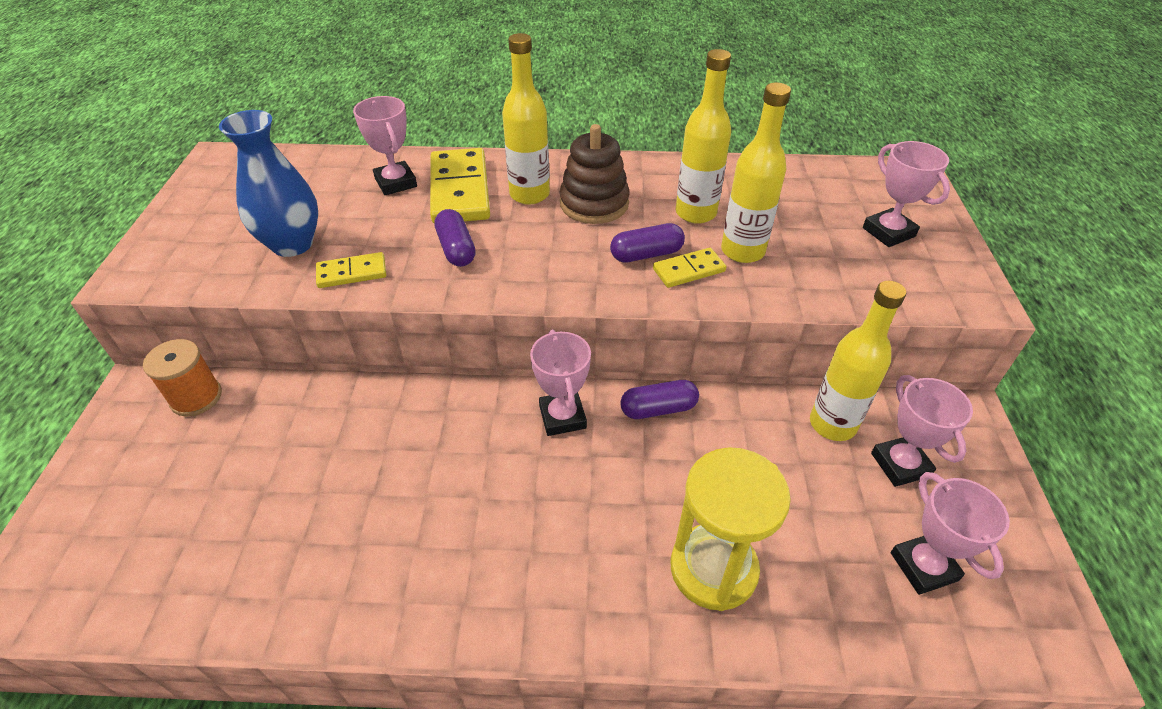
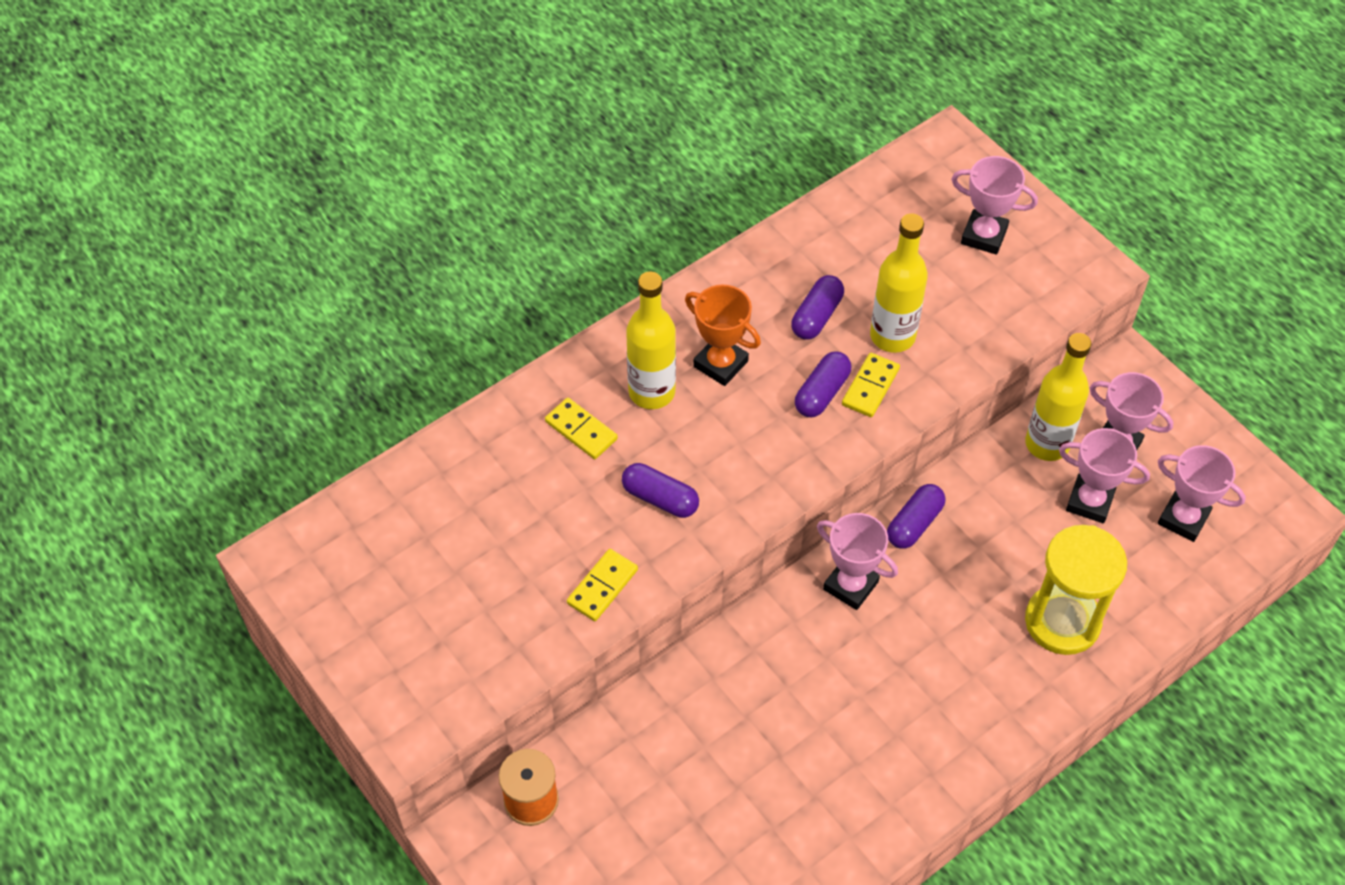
camera: 40 degrees left, 10 degrees up
(292, 244) = (508, 598): blue vase -> none
(396, 183) = (508, 463): pink trophy -> pink trophy (1089, 501)
(459, 190) = (581, 430): yellow domino -> yellow domino, size x0.53
(594, 204) = (720, 364): brown stacking toy -> orange trophy
(695, 213) = (816, 316): yellow bottle -> purple capsule

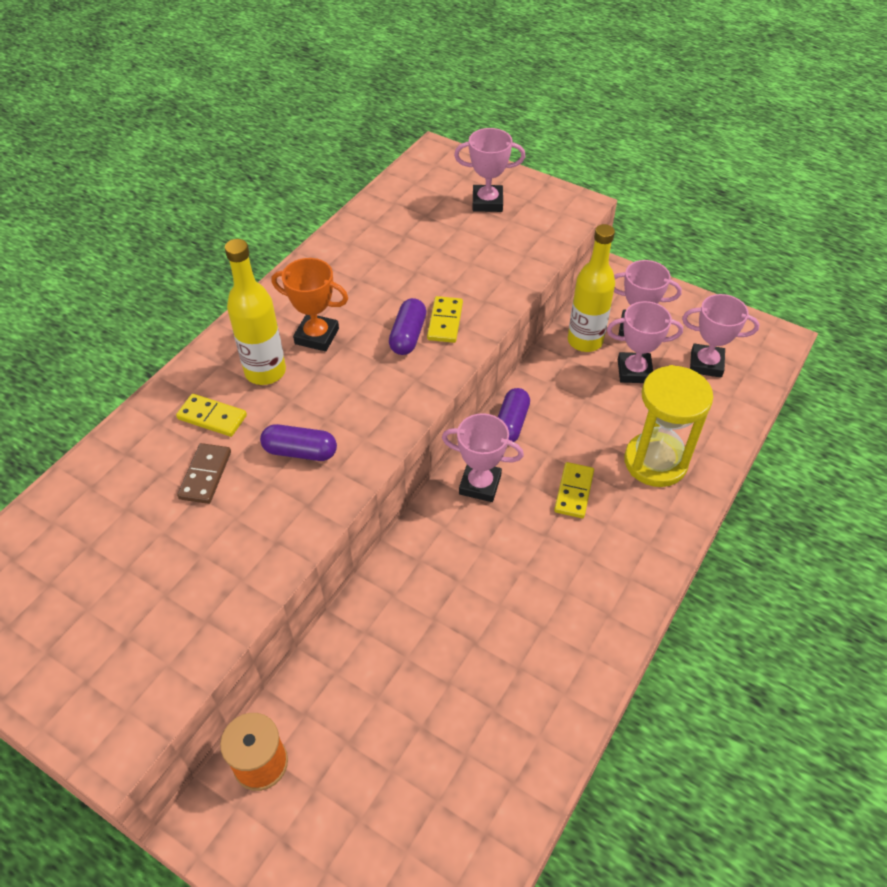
camera: 20 degrees left, 5 degrees down
(557, 495) = (205, 475): none -> brown domino
(602, 587) = (271, 540): yellow domino -> yellow domino (574, 492)
(816, 316) = (382, 284): purple capsule -> none
(892, 336) = (447, 283): yellow bottle -> none

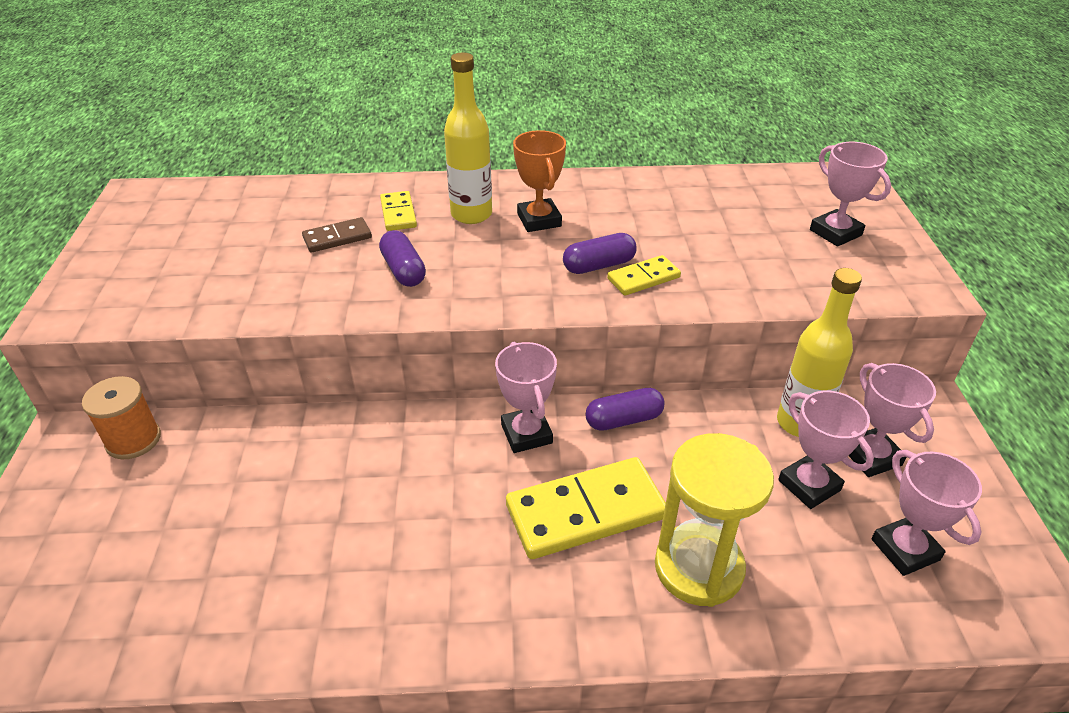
camera: 55 degrees right, 10 degrees down
(574, 492) = (585, 512): yellow domino -> yellow domino, size x1.90

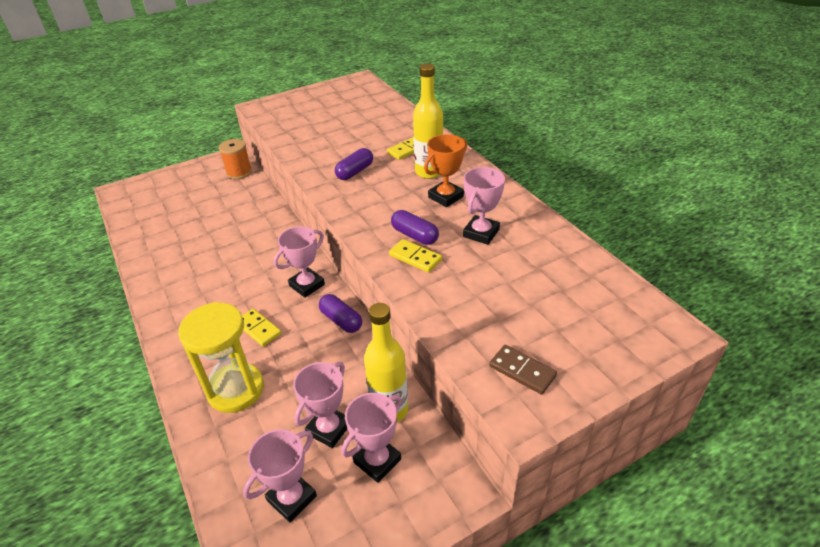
camera: 65 degrees right, 0 degrees up
(337, 238) = (368, 142): brown domino -> brown domino (522, 371)
(585, 512) = (258, 329): yellow domino -> yellow domino, size x0.53
(835, 232) = (563, 340): pink trophy -> pink trophy (481, 233)

